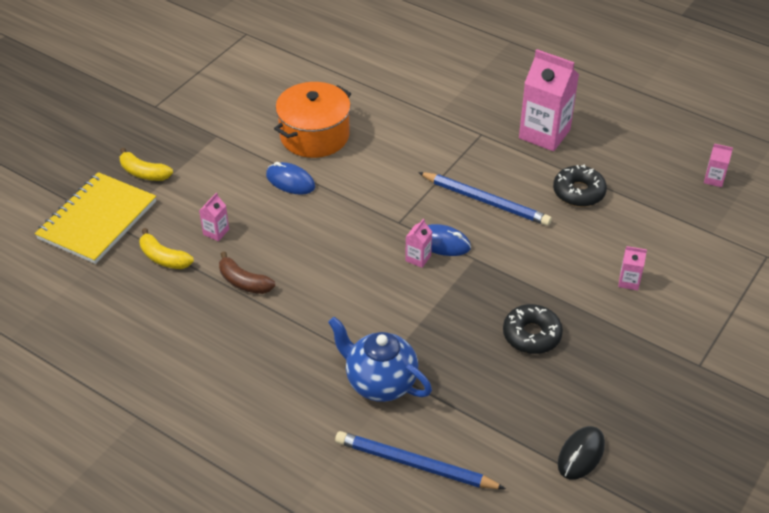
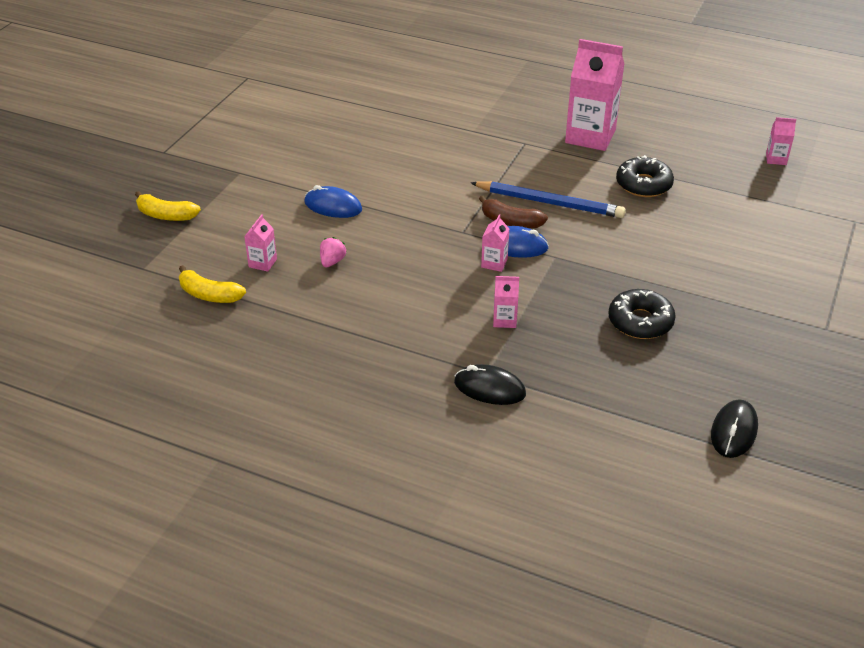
camera: 10 degrees left, 5 degrees down
(97, 220) = (123, 266): yellow notebook -> none
(244, 282) = (307, 308): brown banana -> brown banana (511, 222)
(276, 238) = (332, 261): none -> pink strawberry
(314, 135) = (347, 162): orange pot -> none
(380, 382) = (489, 388): blue teapot -> black mouse
(415, 464) = (555, 466): blue pencil -> none
(629, 281) = (724, 260): pink carton -> pink carton (504, 320)

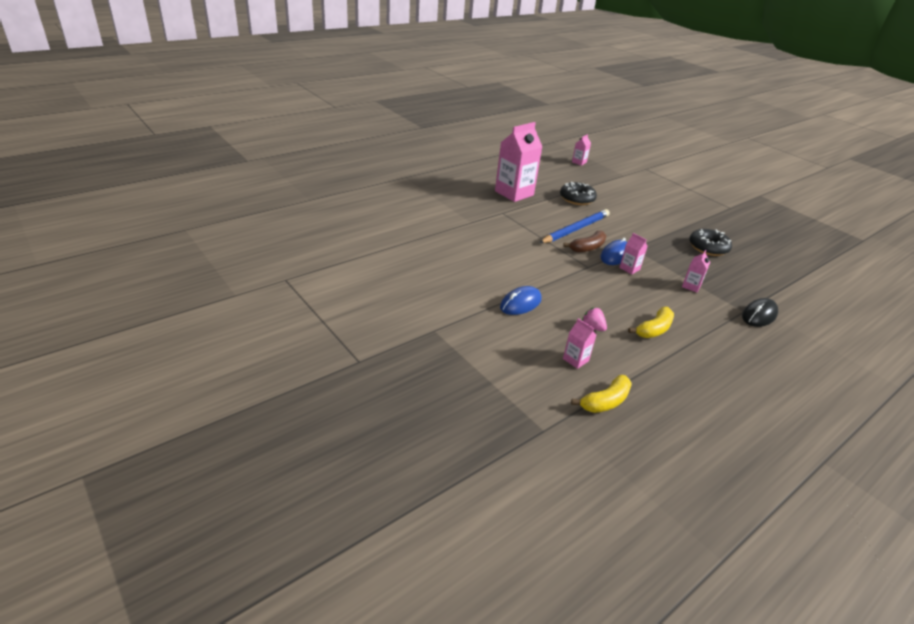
camera: 65 degrees left, 5 degrees down
(166, 215) = (468, 391): yellow banana -> yellow banana (654, 329)
(734, 431) = (808, 259): black mouse -> none

